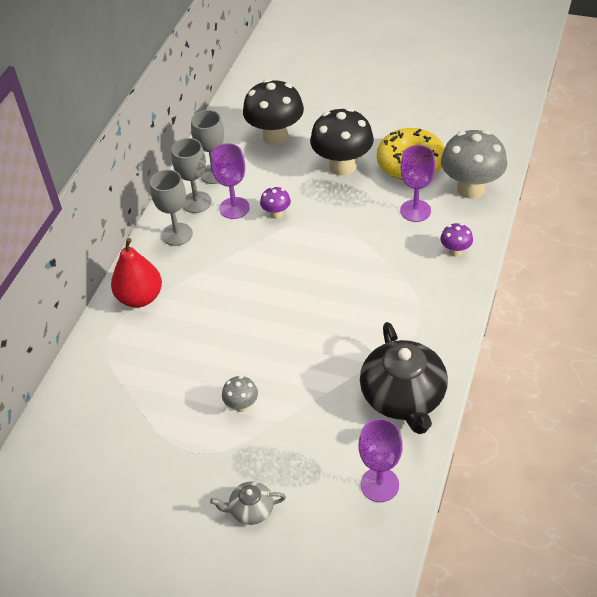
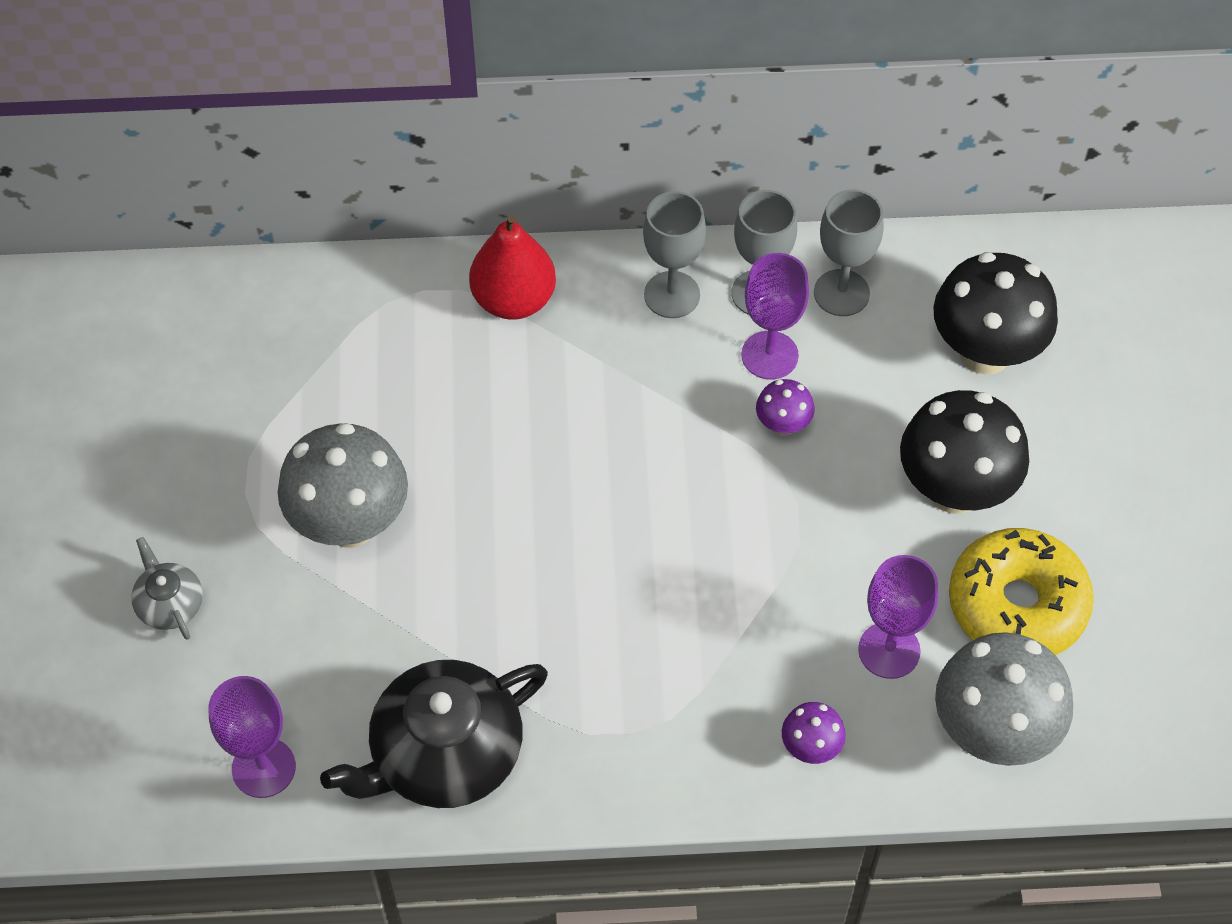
camera: 65 degrees right, 10 degrees up
(241, 405) = (350, 523): grey mushroom -> grey mushroom, size x2.12

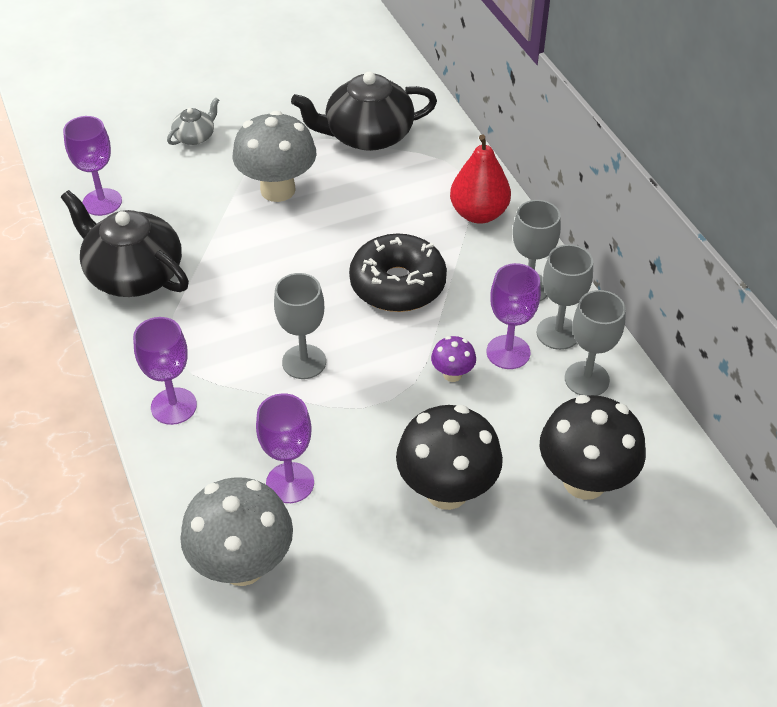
camera: 70 degrees right, 10 degrees down
(285, 377) = (367, 135): none -> black teapot
(605, 434) = (397, 284): none -> black donut
(699, 582) = (304, 362): none -> grey goblet
(718, 754) = (174, 406): none -> purple goblet
(810, 748) = (194, 456): purple mushroom -> none
(1017, 605) = (361, 556): yellow donut -> none

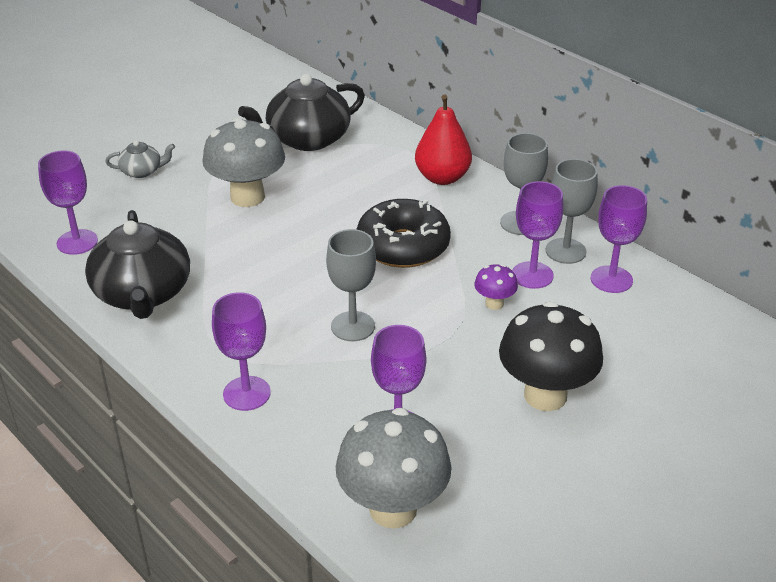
camera: 20 degrees left, 10 degrees down
(133, 274) = (143, 294): black teapot -> black teapot turned 120 degrees counterclockwise
(195, 136) = (142, 171): grey teapot -> grey teapot turned 60 degrees clockwise
(584, 481) = (658, 356): black mushroom -> none
(586, 379) = (611, 279): grey goblet -> purple goblet

